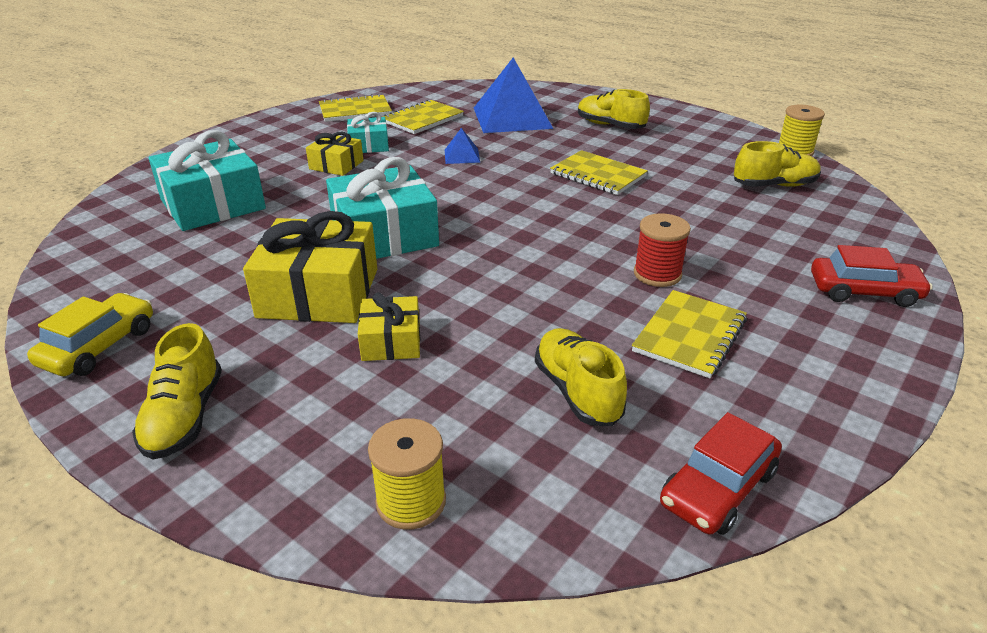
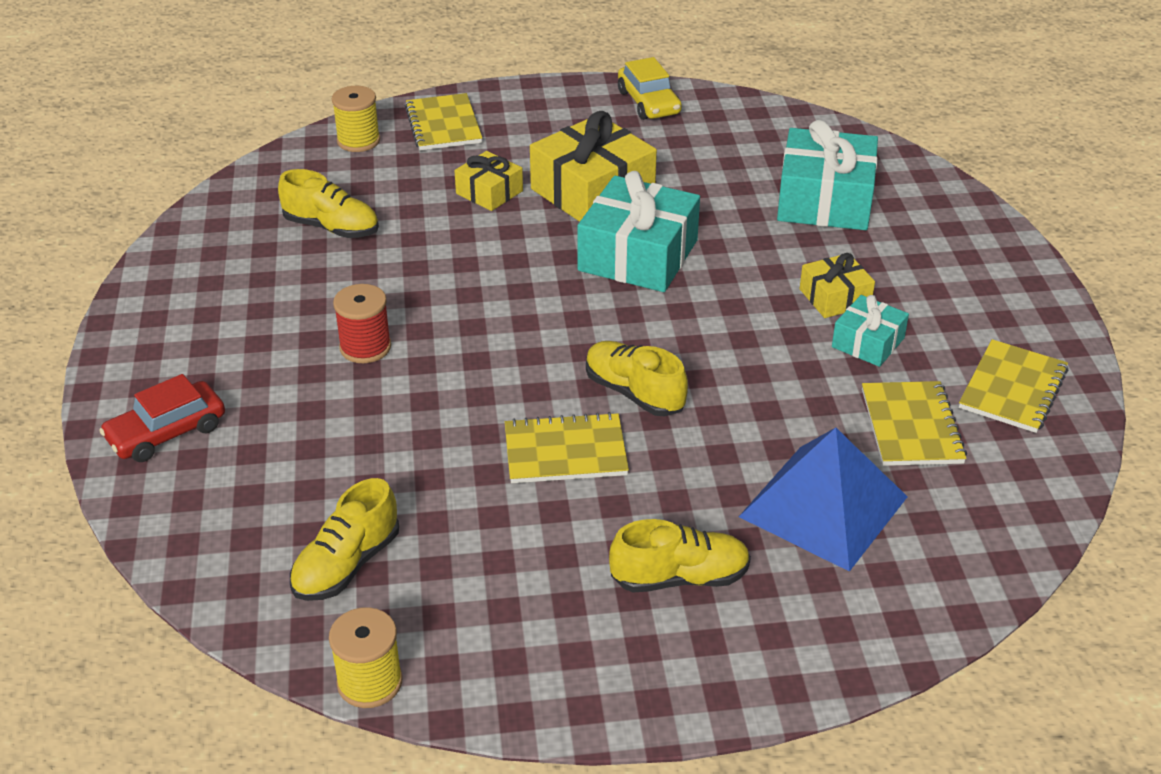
camera: 135 degrees right, 5 degrees up
(184, 417) = (530, 108): yellow shoe -> yellow shoe (634, 393)
(462, 156) = (749, 389): blue pyramid -> none
(689, 335) = (290, 305): yellow notebook -> yellow notebook (443, 125)
(718, 487) = (203, 223): red car -> none

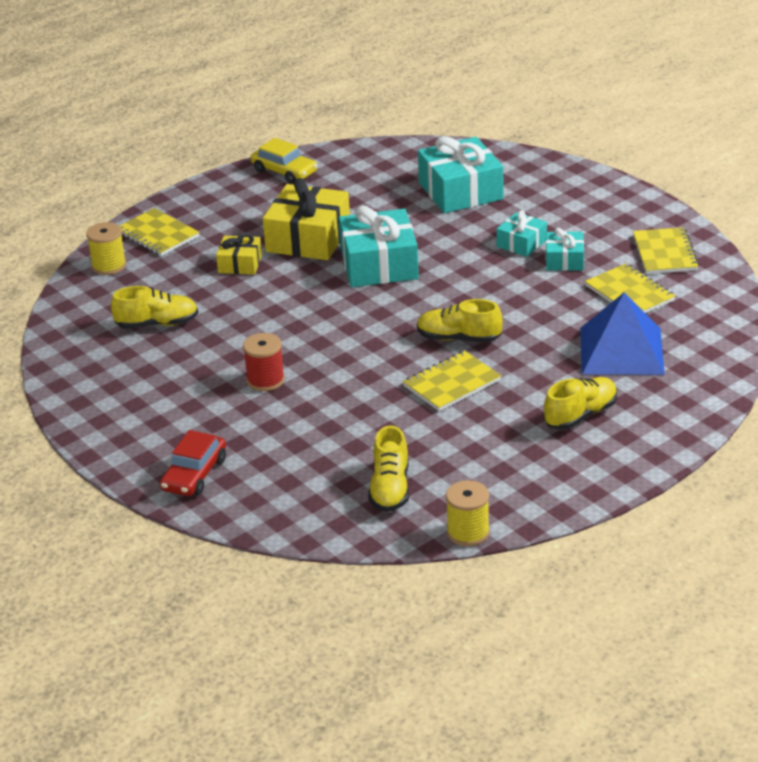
camera: 30 degrees left, 5 degrees down
(835, 297) = (521, 243): yellow gift -> turquoise gift

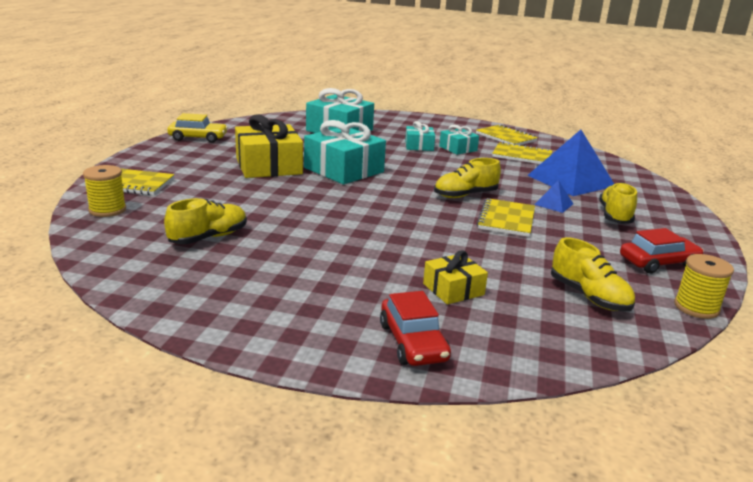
camera: 40 degrees left, 10 degrees down
(240, 264) = (233, 188): yellow gift -> yellow gift (453, 289)
(265, 380) = (365, 252): red spool -> none
(520, 481) = (658, 262): none -> red car
(538, 379) = (553, 204): none -> blue pyramid

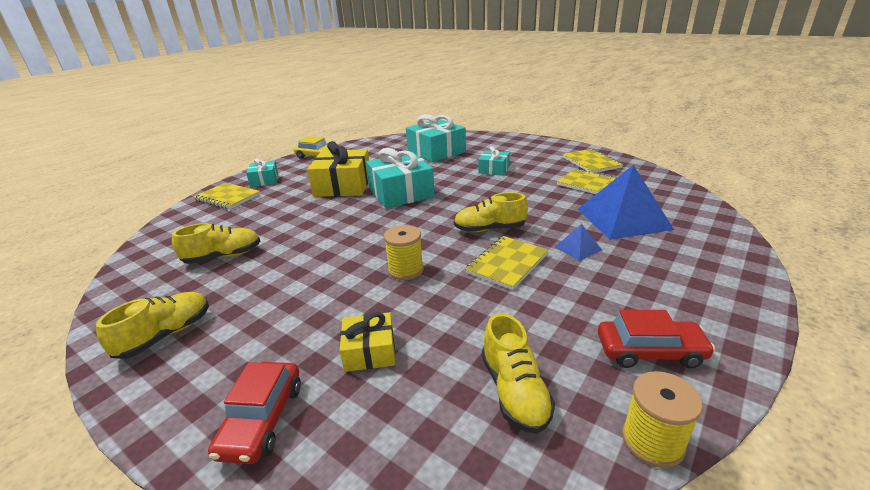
camera: 25 degrees right, 5 degrees up
(107, 210) = (185, 221): yellow spool -> yellow spool (406, 270)
(458, 148) = (529, 174): turquoise gift -> turquoise gift (264, 180)
(615, 216) = (642, 272): yellow shoe -> yellow shoe (166, 335)

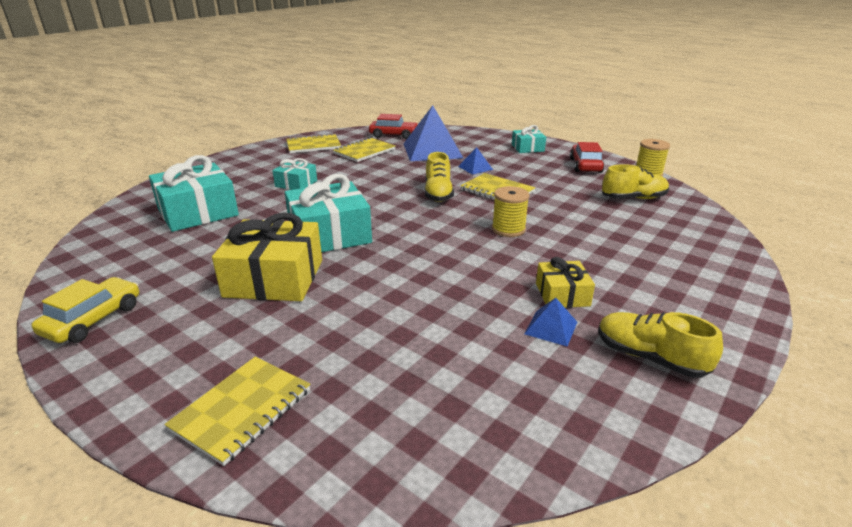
camera: 90 degrees left, 0 degrees up
(223, 256) = (479, 355): yellow shoe -> none
(234, 287) = (551, 328): none -> blue pyramid
(262, 419) = (708, 277): red car -> red car (394, 135)
(264, 180) = (177, 373): turquoise gift -> turquoise gift (527, 148)
(370, 351) = (621, 241): yellow gift -> yellow gift (562, 294)

